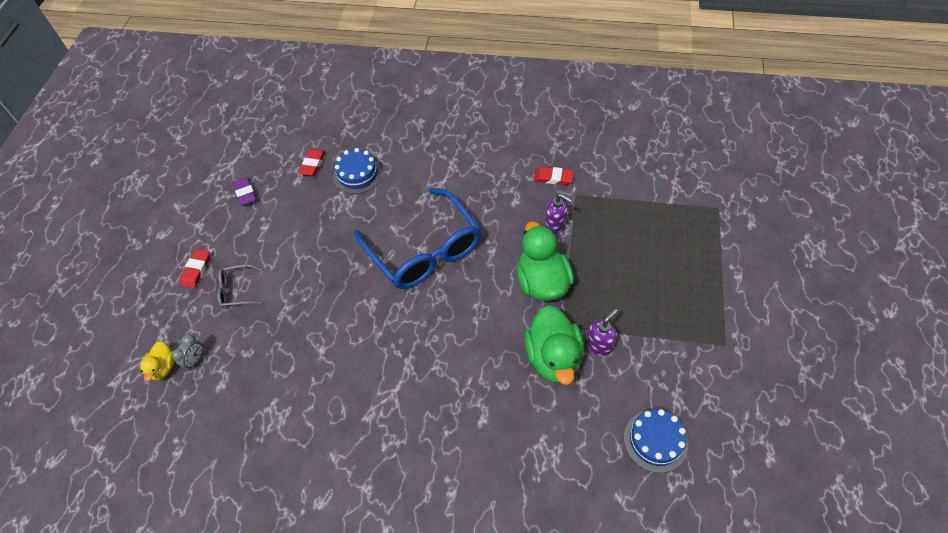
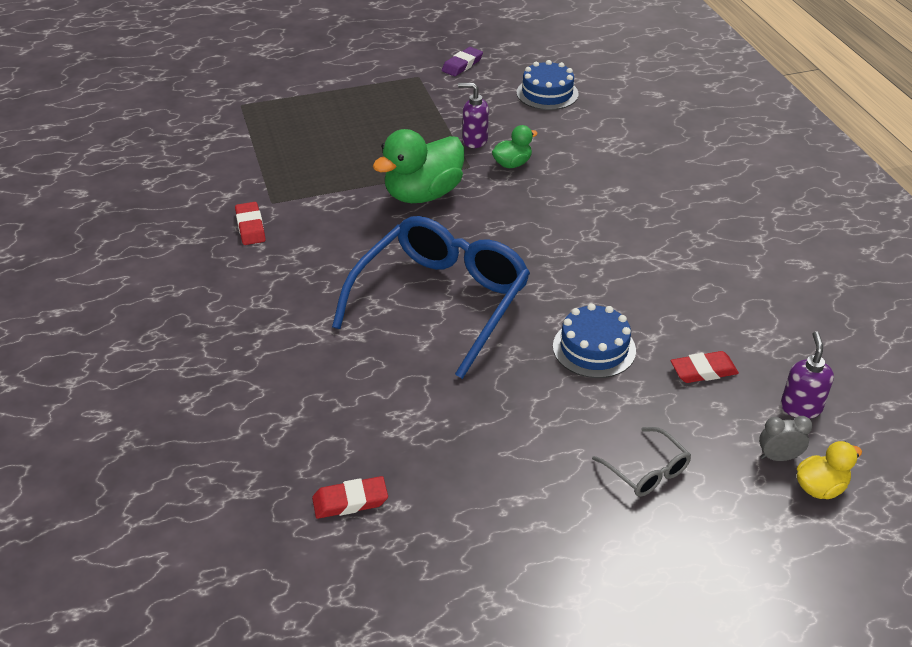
camera: 120 degrees left, 15 degrees down
(196, 270) = (656, 547): red eraser -> red eraser (703, 371)
(245, 193) = (467, 569): purple eraser -> purple eraser (462, 65)
(357, 174) = (344, 429): blue cake -> blue cake (594, 348)
(553, 357) = (512, 164): green duck -> green duck, size x0.51
(555, 225) = (331, 205): purple soap dispenser -> purple soap dispenser (800, 407)

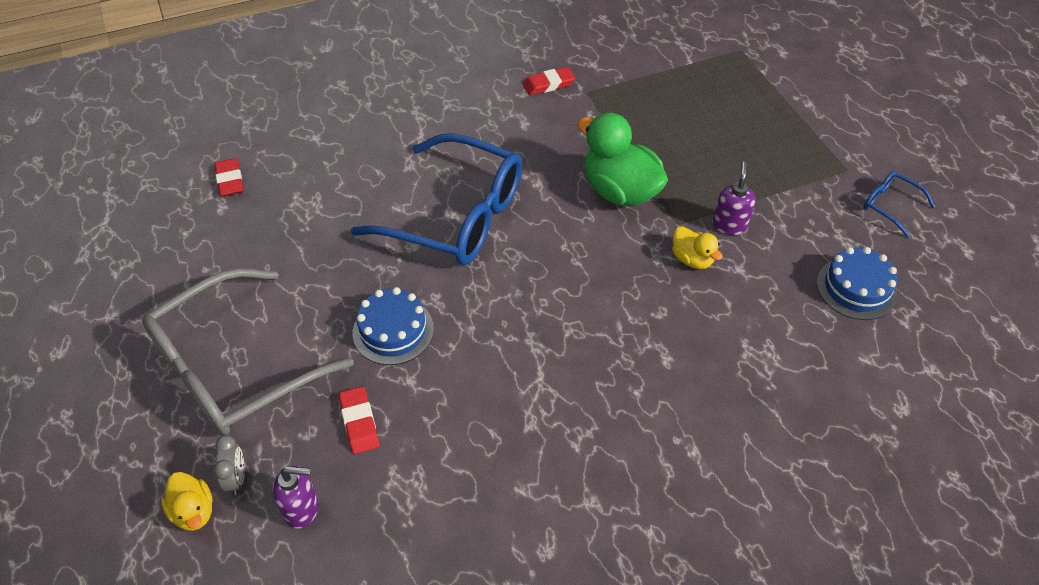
camera: 85 degrees right, 10 degrees up
(462, 65) = (890, 206): purple eraser -> blue glasses
(512, 164) = (692, 259): green duck -> yellow duck
(647, 471) = (234, 367): grey glasses -> grey glasses, size x2.39

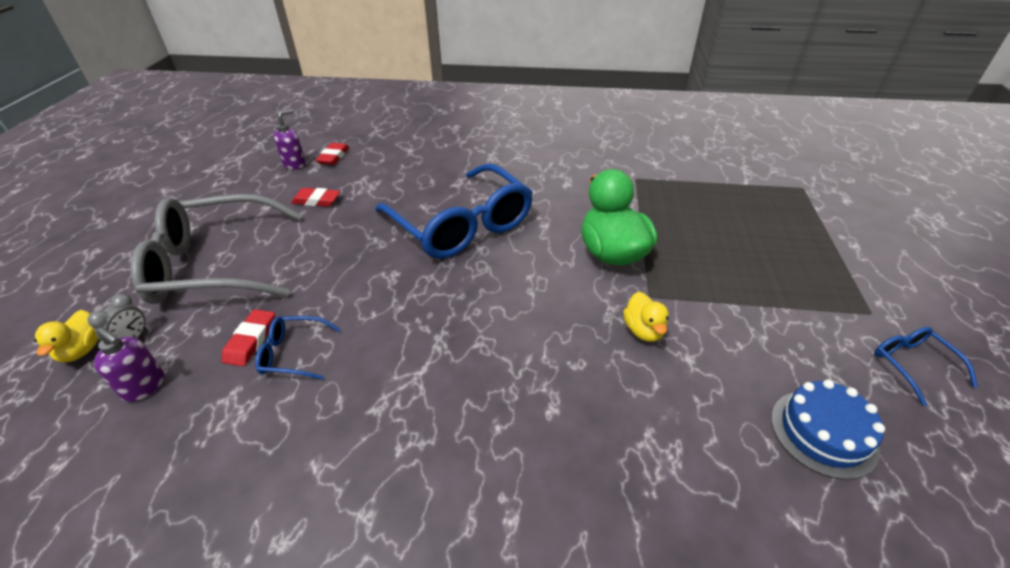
camera: 30 degrees right, 10 degrees down
(393, 330) = (341, 285): blue cake -> none
(413, 415) = (293, 353): none -> blue glasses
(548, 84) = (607, 165): red eraser -> red eraser (317, 200)
(729, 225) = (703, 316): purple soap dispenser -> purple soap dispenser (295, 164)

